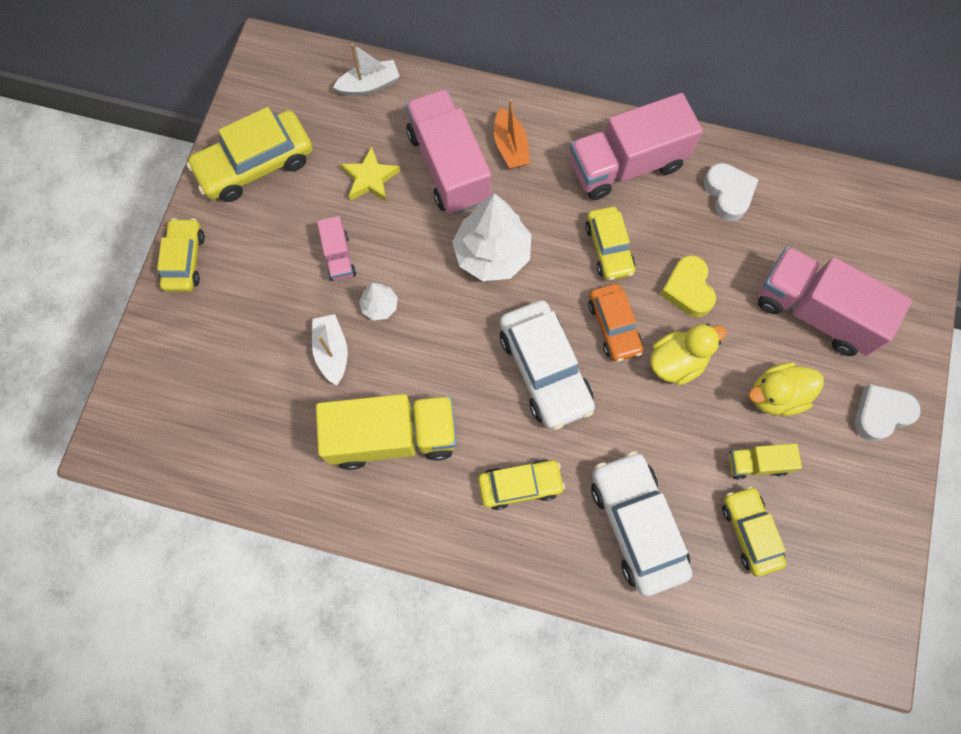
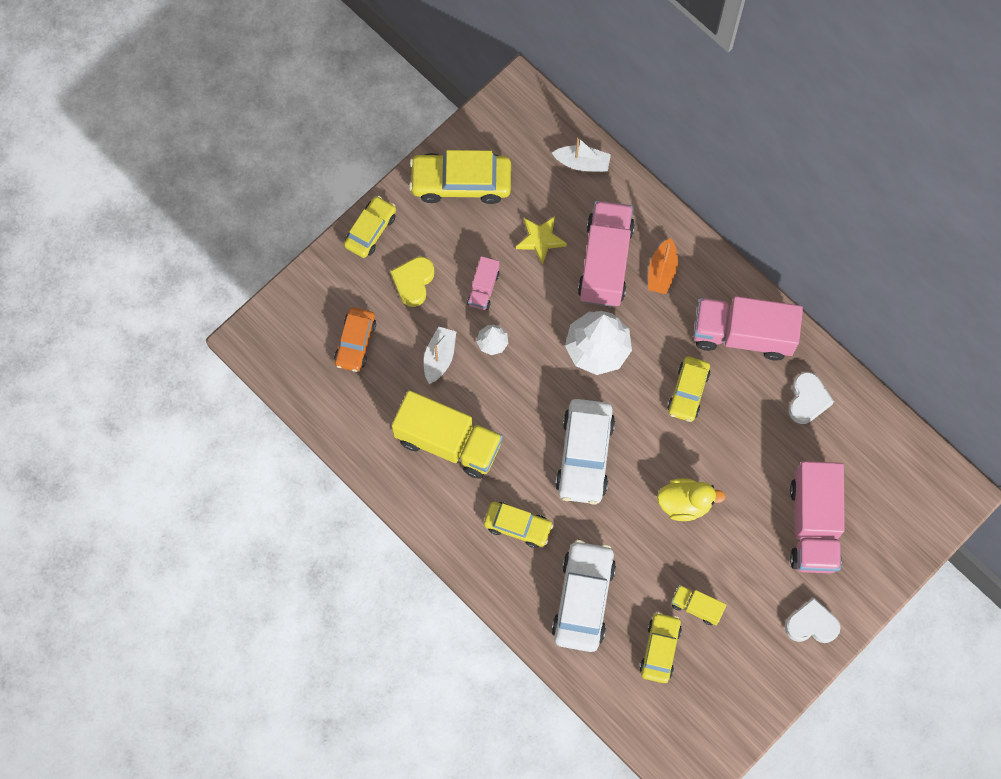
camera: 30 degrees right, 0 degrees up
(614, 326) = (655, 452): orange car -> orange car (355, 342)
(688, 289) = (728, 455): yellow heart -> yellow heart (413, 282)
(776, 395) = (742, 568): yellow duck -> none
(814, 312) = (813, 525): pink truck -> pink truck turned 150 degrees counterclockwise

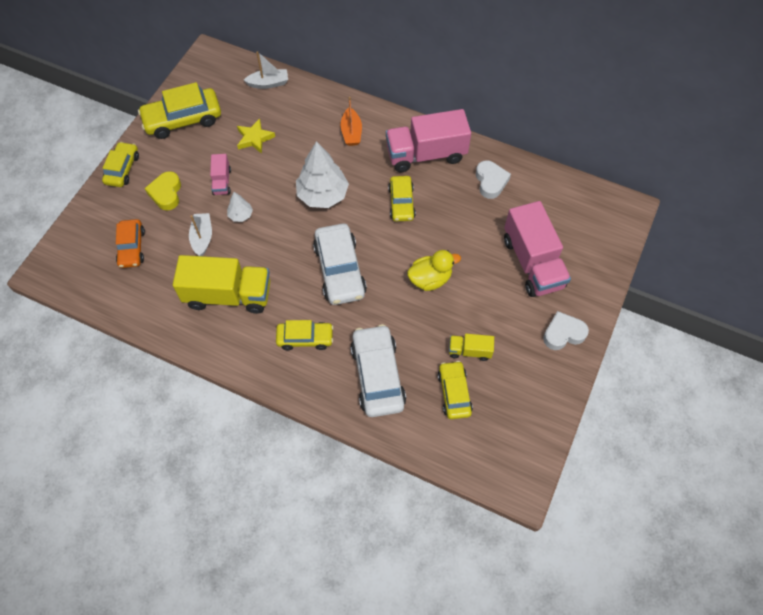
camera: 20 degrees left, 10 degrees down
(605, 262) = (308, 138): pink truck -> none

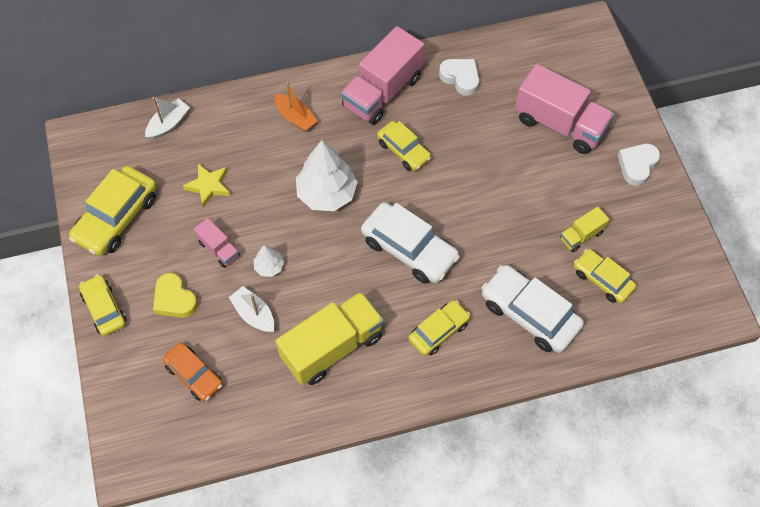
camera: 40 degrees left, 0 degrees up
(430, 279) = (492, 199): yellow duck -> none

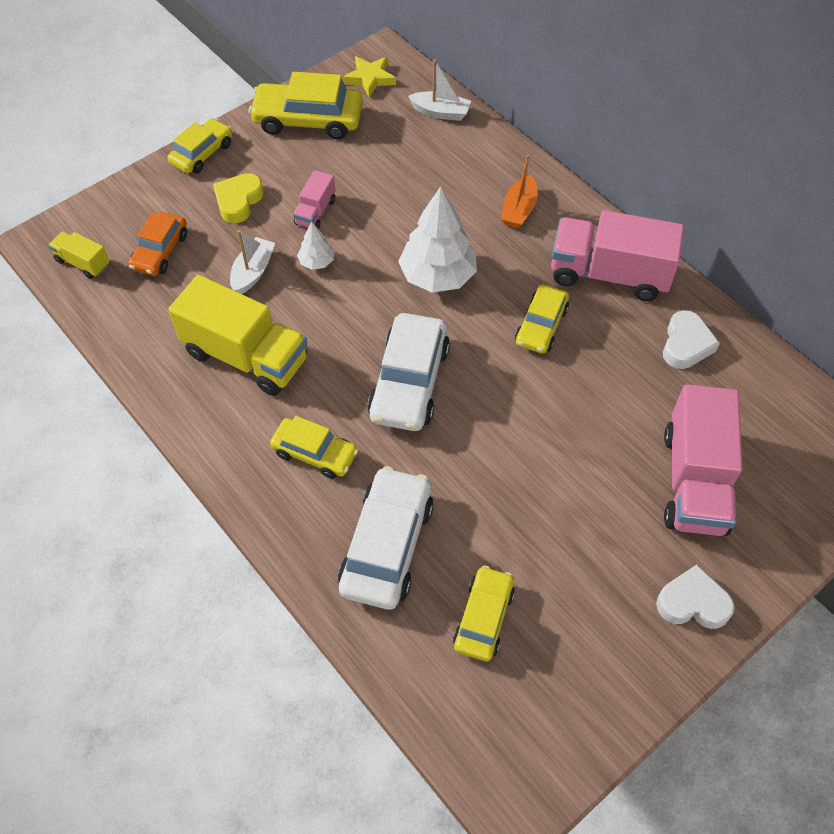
camera: 65 degrees right, 5 degrees down
(209, 186) = (386, 173): yellow star -> yellow star (370, 79)
(581, 235) = (537, 568): yellow truck -> yellow truck (83, 263)

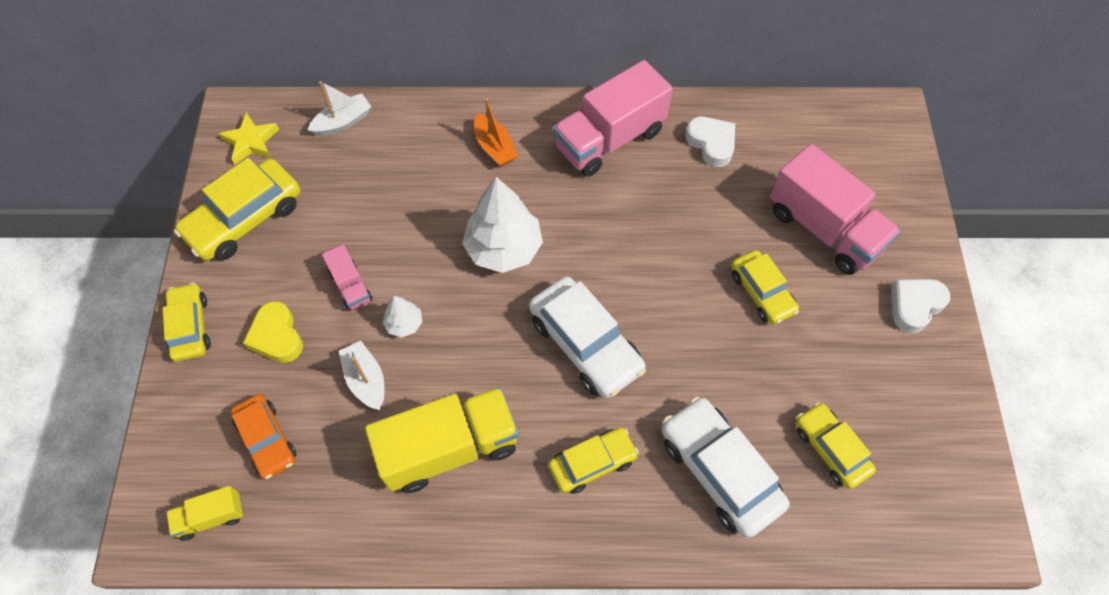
camera: 50 degrees left, 5 degrees up
(541, 326) = (615, 217): yellow car -> yellow car (761, 292)

